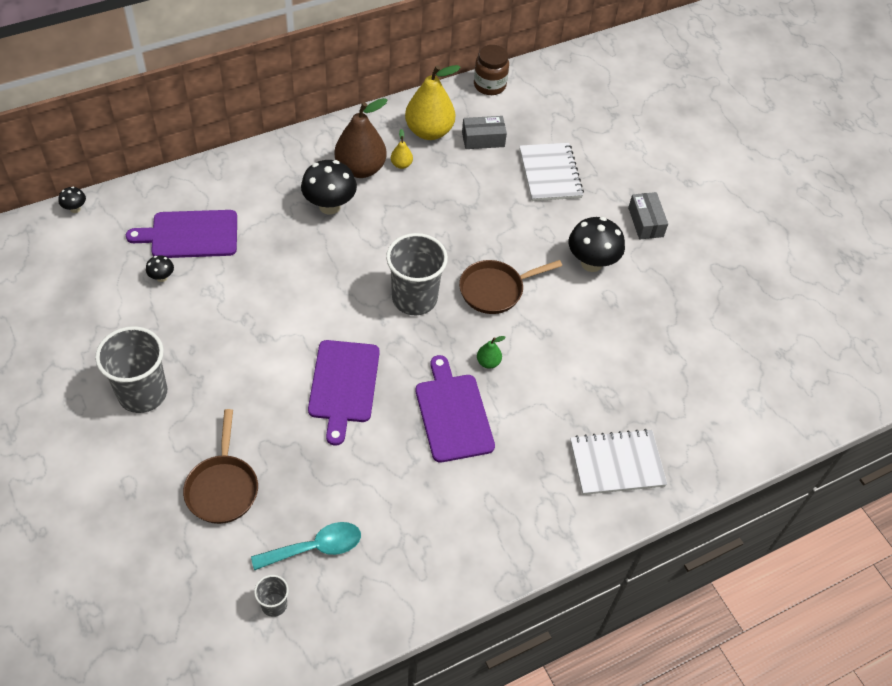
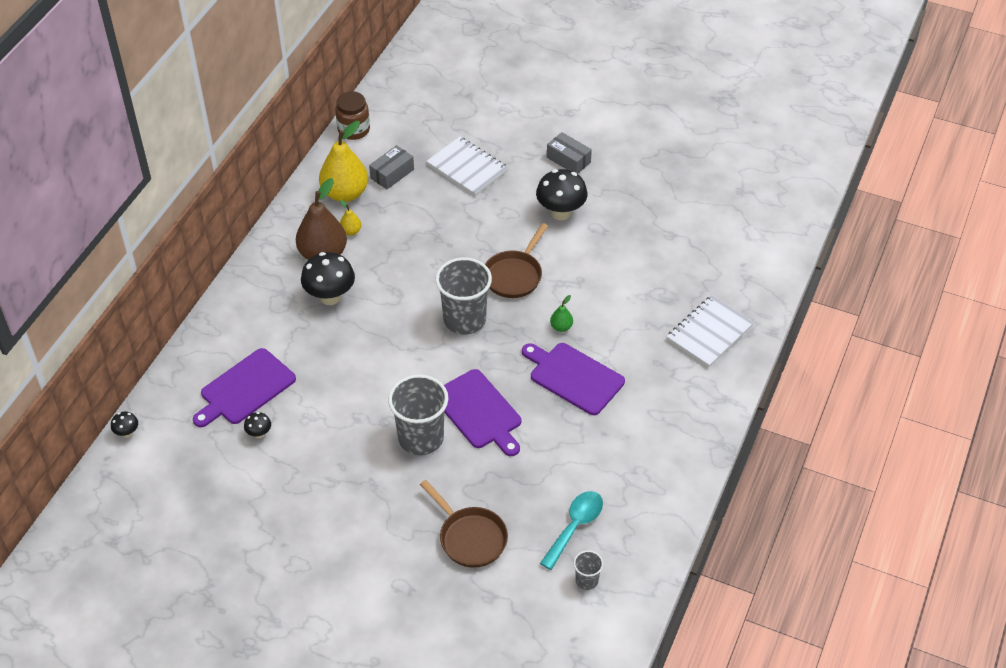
camera: 35 degrees left, 5 degrees down
(142, 393) = (340, 521): grey cup -> grey cup (421, 438)

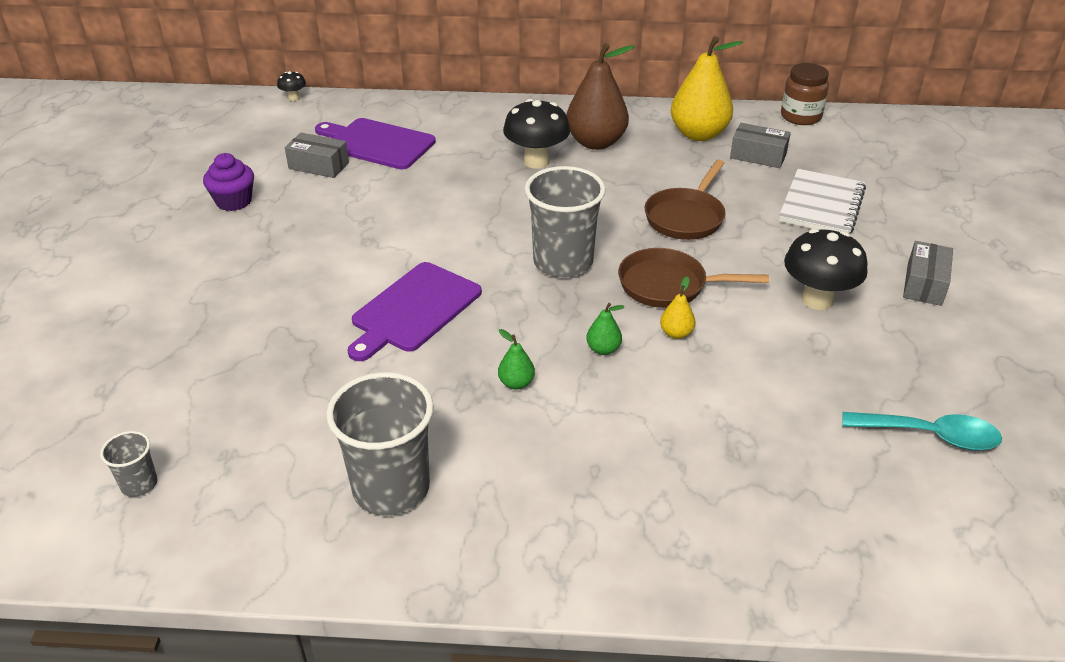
camera: 70 degrees right, 10 degrees down
(259, 433) = (318, 166): black mushroom -> grey box
(284, 498) = (234, 201): none -> purple cupcake
(351, 231) = (644, 151): yellow pear -> yellow pear (676, 333)
(421, 438) = (352, 273): grey cup -> grey cup (391, 488)
(470, 537) = (200, 351): brown pan -> brown pan (686, 217)
(573, 377) = (516, 383): purple cutting board -> green pear
(575, 526) = (238, 448): turquoise spoon -> turquoise spoon (931, 436)
(709, 333) = (698, 524): white notebook -> none

